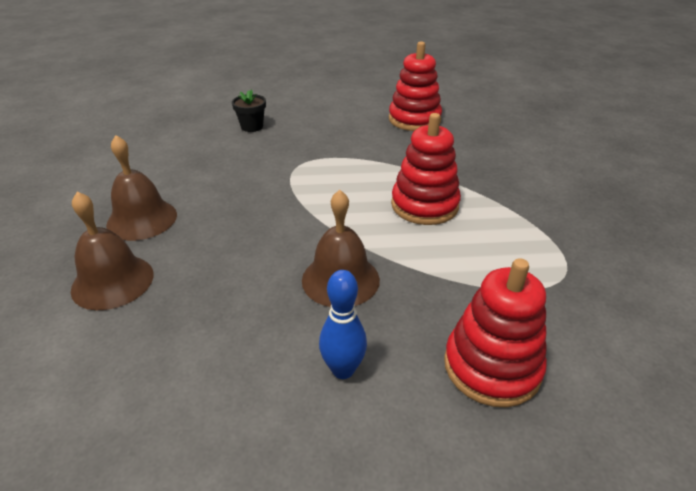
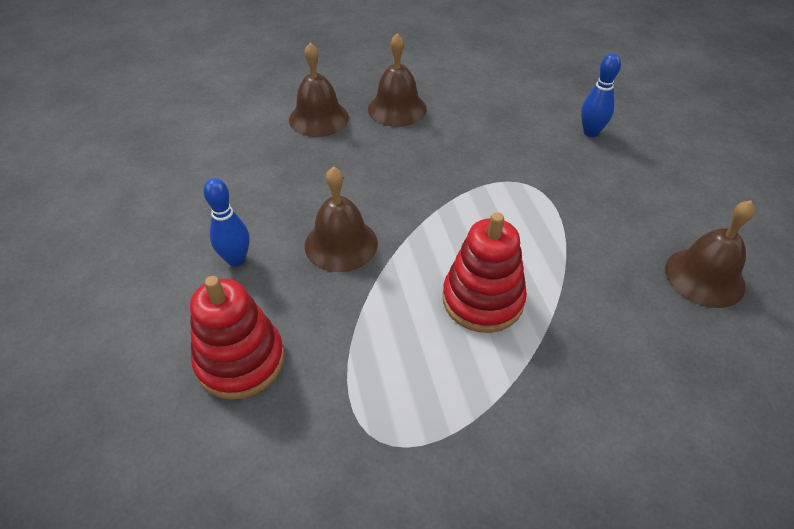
camera: 80 degrees right, 10 degrees up
(252, 127) = (590, 132): black flower pot -> blue bowling pin
(414, 119) = (704, 277): red stacking toy -> brown bell

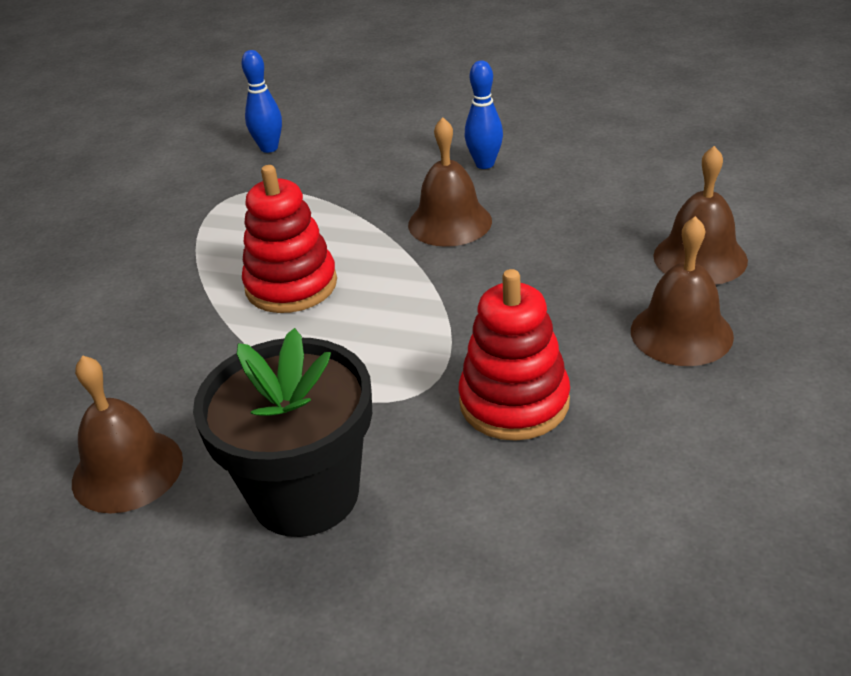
camera: 125 degrees right, 10 degrees down
(240, 361) = (370, 151): red stacking toy -> red stacking toy (514, 402)
(590, 132) = (468, 529): blue bowling pin -> blue bowling pin (269, 148)
(632, 192) = (305, 494): none -> black flower pot

